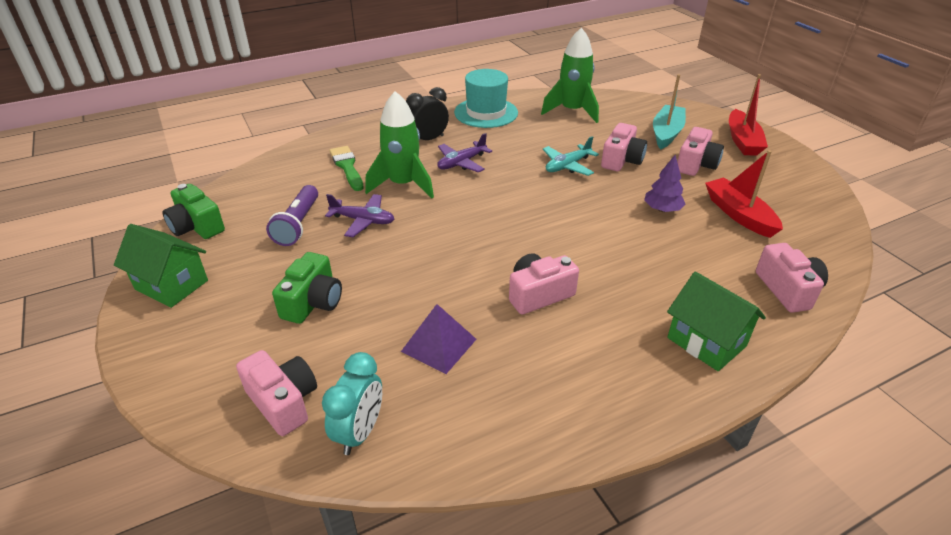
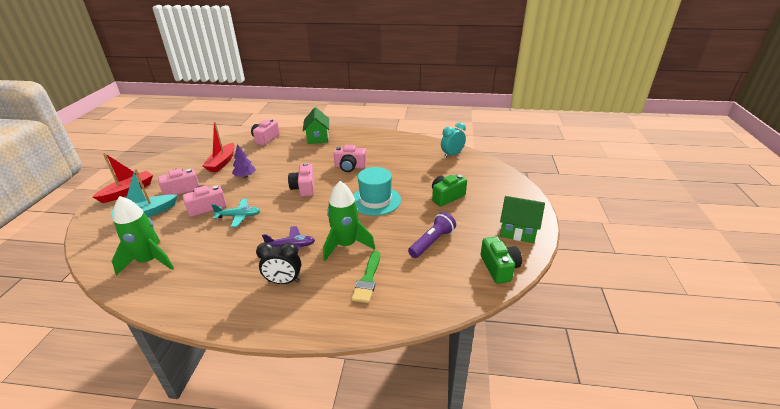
camera: 145 degrees left, 5 degrees down
(171, 285) = (518, 231): green house -> green house turned 45 degrees counterclockwise
(283, 402) = (474, 169): pink camera -> pink camera (304, 188)
(363, 221) = (392, 229): purple plane -> none
(439, 345) = (406, 165): purple pyramid -> none
(486, 113) = (202, 293): turquoise hat -> turquoise hat (375, 200)

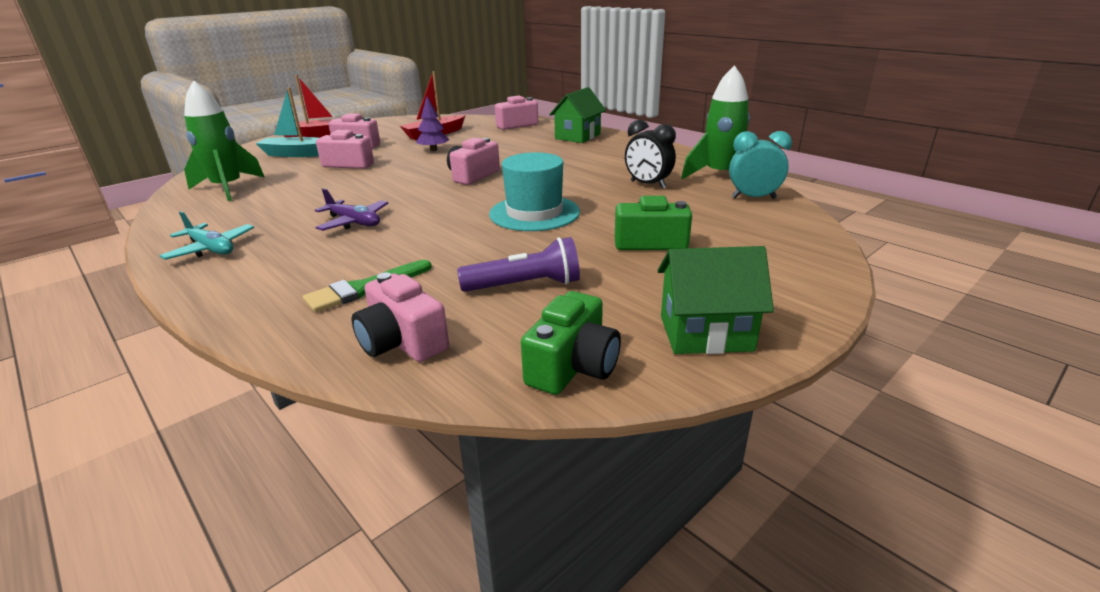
camera: 40 degrees right, 5 degrees down
(239, 216) = (361, 180): turquoise plane -> turquoise plane (211, 249)
(283, 281) = (284, 250): black clock -> black clock (648, 185)
(346, 245) = (411, 243): green rocket -> green rocket (720, 175)
(350, 167) = (566, 171): pink camera -> pink camera (402, 342)
(518, 231) = (705, 333): green house -> green house turned 60 degrees counterclockwise

